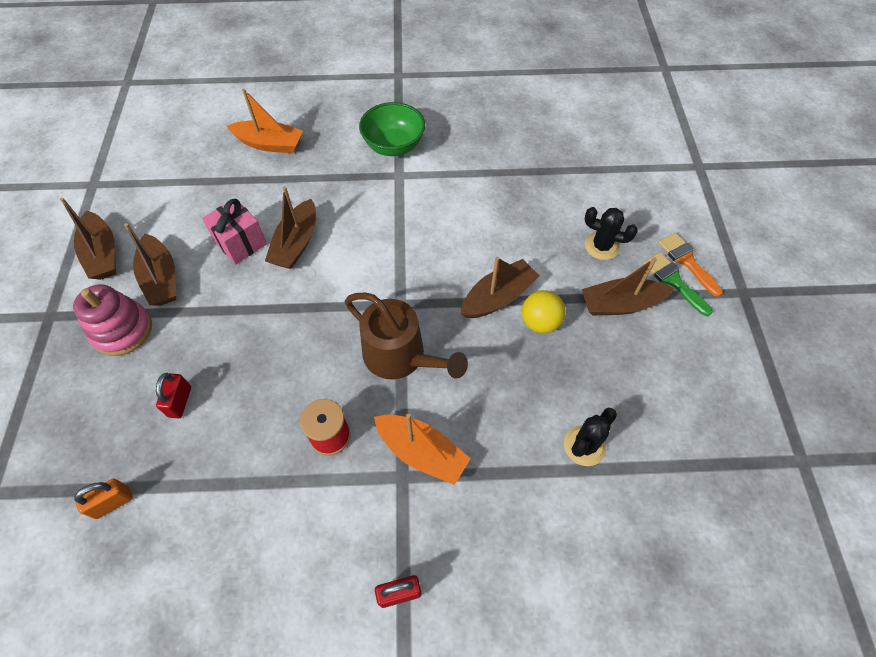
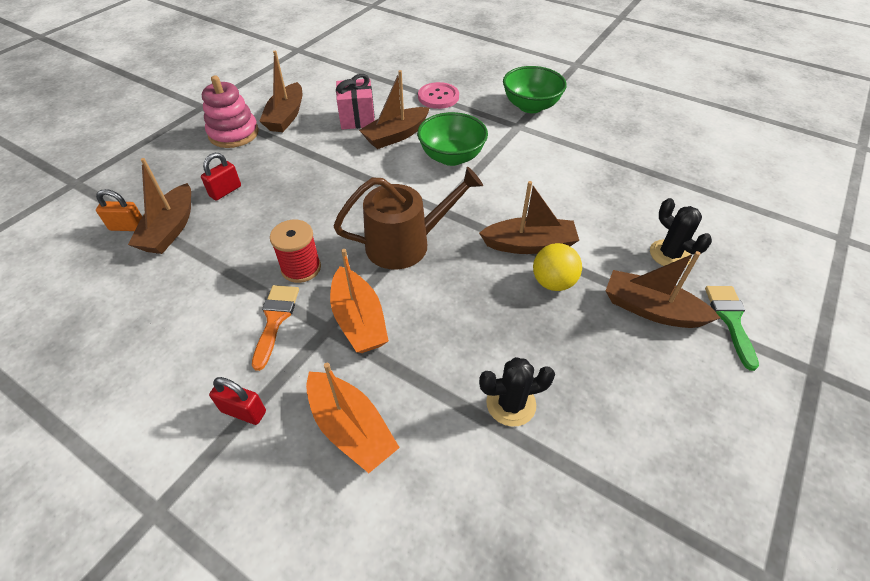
camera: 35 degrees right, 10 degrees down
(102, 254) = (265, 88): brown boat -> brown boat (170, 229)
(269, 144) = (434, 70): orange boat -> orange boat (351, 428)
(300, 176) = (438, 97): none -> pink button
(367, 241) = (451, 157): none -> green bowl
(400, 356) = (405, 244): brown watering can -> brown watering can turned 90 degrees counterclockwise
(686, 261) = (761, 310): orange brush -> orange brush (275, 319)

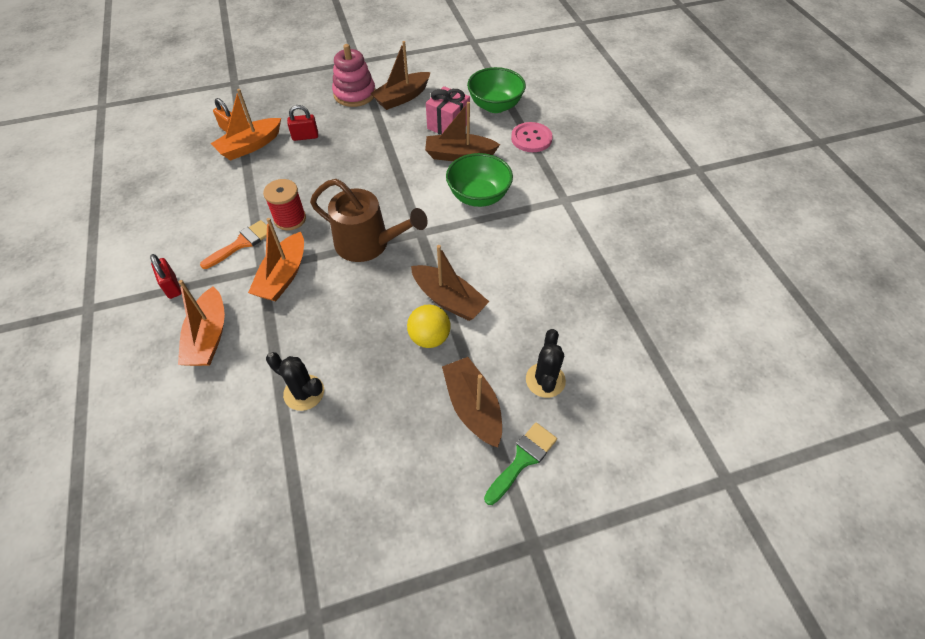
camera: 40 degrees right, 5 degrees up
(170, 229) = (250, 146): brown boat -> orange boat
(530, 106) = (599, 188): green bowl -> green bowl (495, 106)

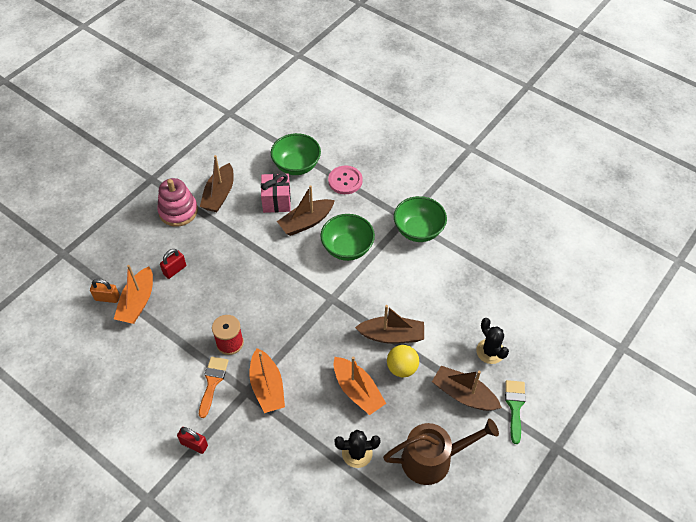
camera: 35 degrees left, 0 degrees up
(208, 337) = (258, 460): orange boat -> orange boat (357, 391)
(368, 243) = (303, 328): brown watering can -> brown watering can (432, 459)
(569, 217) = (418, 230): none -> green bowl

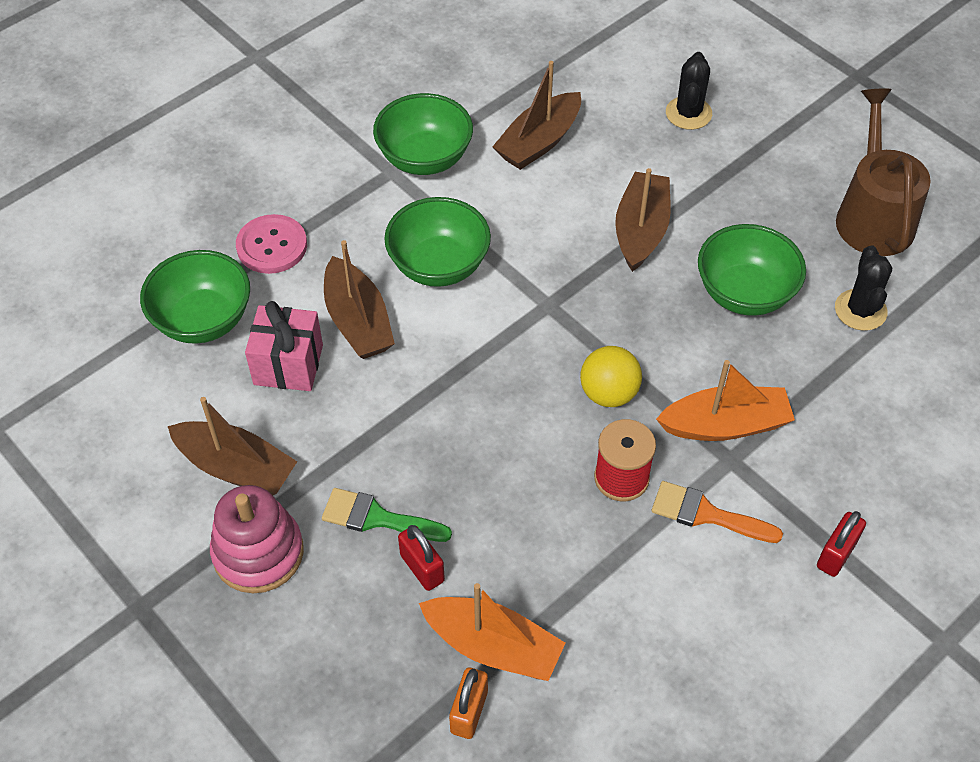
camera: 80 degrees left, 0 degrees up
(357, 391) = (744, 293): orange boat -> green bowl
(402, 368) = (707, 227): yellow ball -> yellow ball (608, 393)
(464, 394) = (763, 159): brown boat -> brown boat (539, 142)
(490, 351) = (688, 113): black cactus -> black cactus turned 60 degrees counterclockwise
(515, 406) = (788, 105): green brush -> green brush (377, 518)

